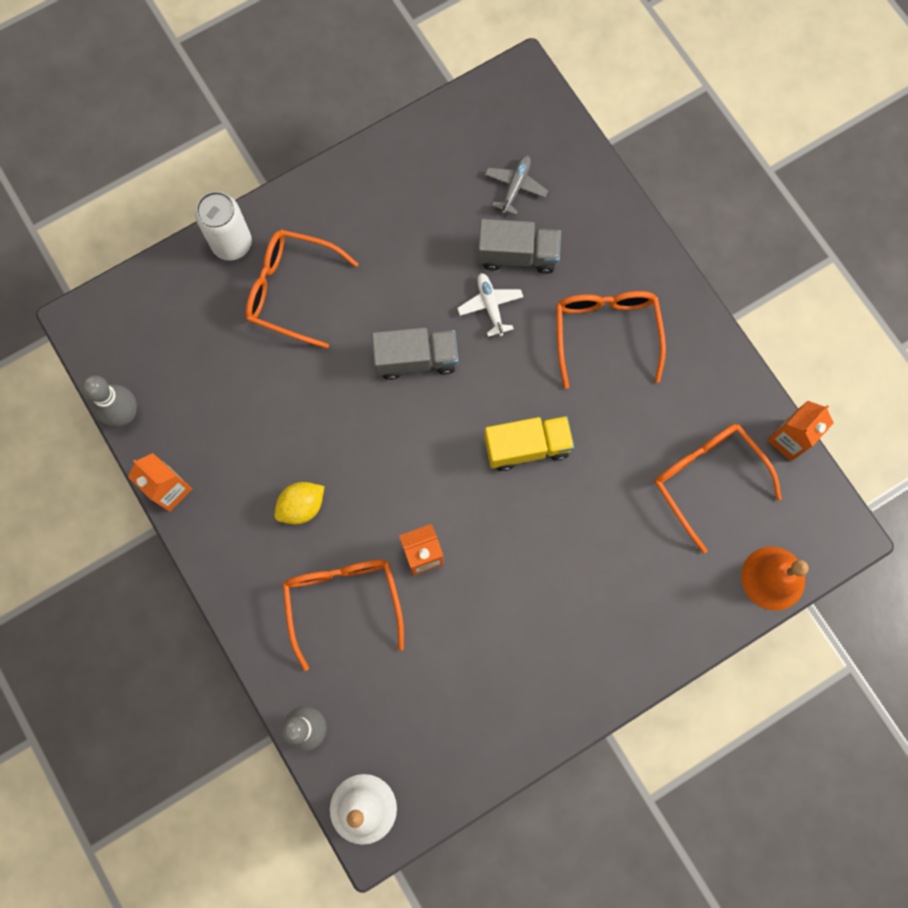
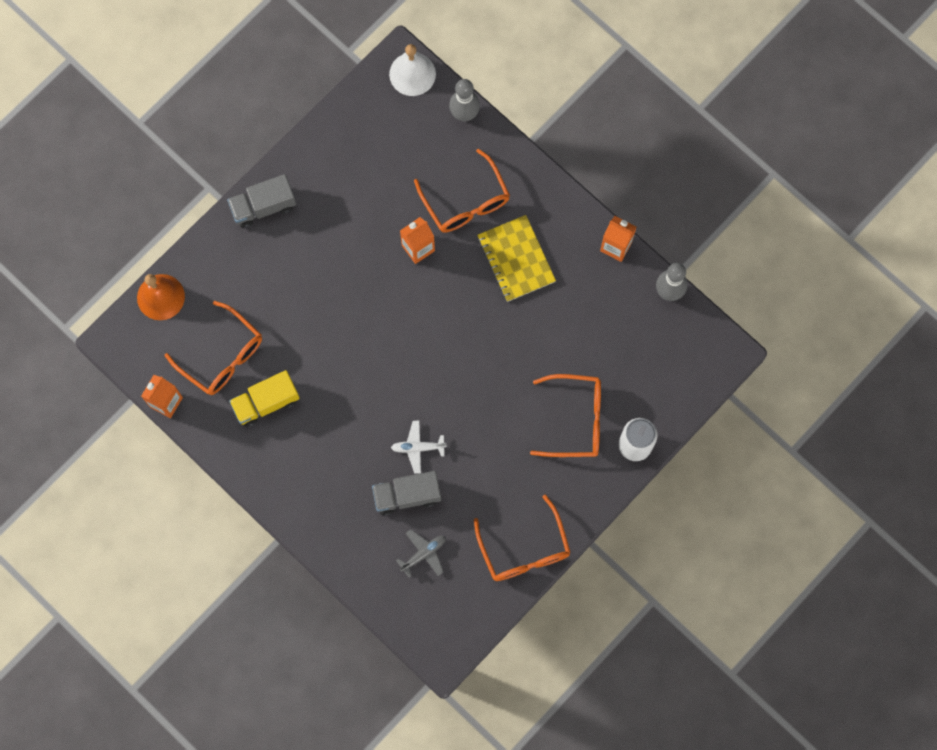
camera: 165 degrees right, 0 degrees up
(302, 506) = (516, 259): yellow lemon -> yellow notebook
(416, 359) = (463, 390): grey truck -> grey truck (263, 207)
(490, 306) = (418, 448): white plane -> white plane turned 120 degrees clockwise
(515, 187) = (423, 553): grey plane -> grey plane turned 135 degrees counterclockwise
(527, 447) = (362, 345): yellow truck -> yellow truck (266, 403)
(606, 332) = (322, 450): orange glasses -> orange glasses (524, 549)

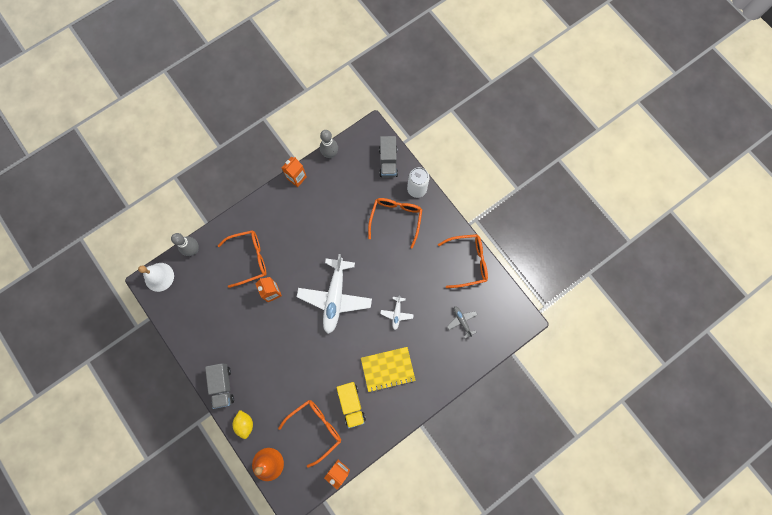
camera: 80 degrees left, 0 degrees up
(213, 251) = (245, 424): none -> yellow lemon
(407, 495) = (425, 325): grey truck -> grey truck (388, 162)
(427, 346) = (335, 297): none -> white plane
(516, 259) = (292, 235): yellow notebook -> yellow notebook (388, 369)

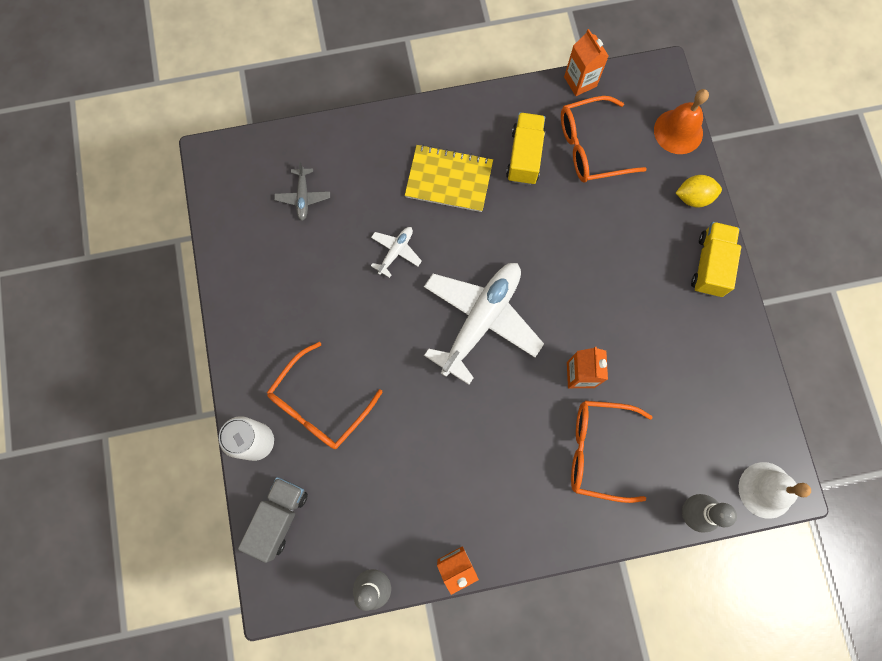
camera: 155 degrees left, 0 degrees up
(223, 385) = (710, 265): grey truck -> yellow truck
(245, 424) = (693, 197): yellow lemon -> yellow lemon turned 75 degrees clockwise
(468, 262) = (242, 280): orange glasses -> none

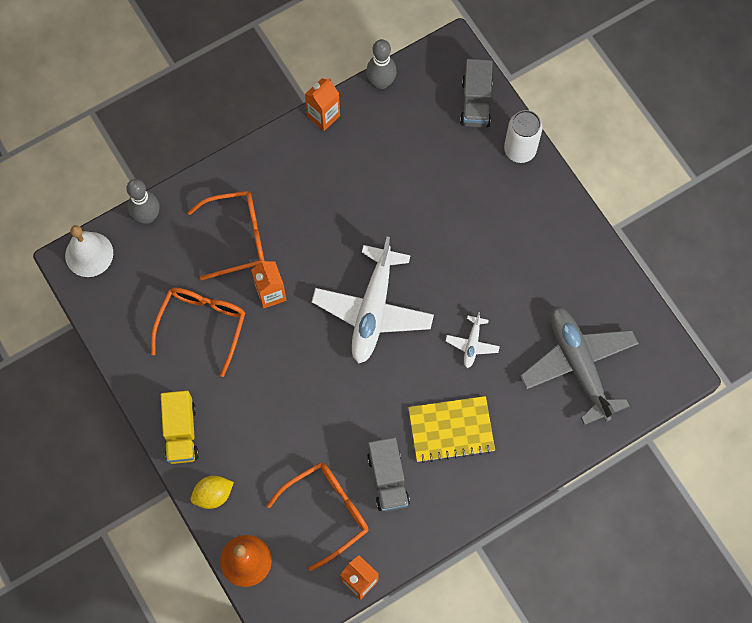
camera: 160 degrees right, 5 degrees down
(303, 197) = (578, 365): grey plane -> grey plane, size x2.26
(319, 405) = (482, 194): orange glasses -> orange glasses (202, 325)
(524, 156) = (388, 479): yellow truck -> grey truck

